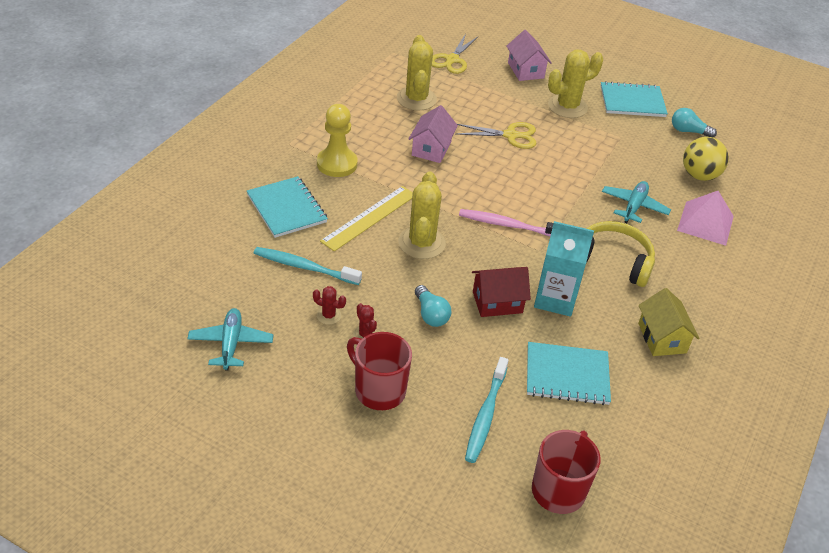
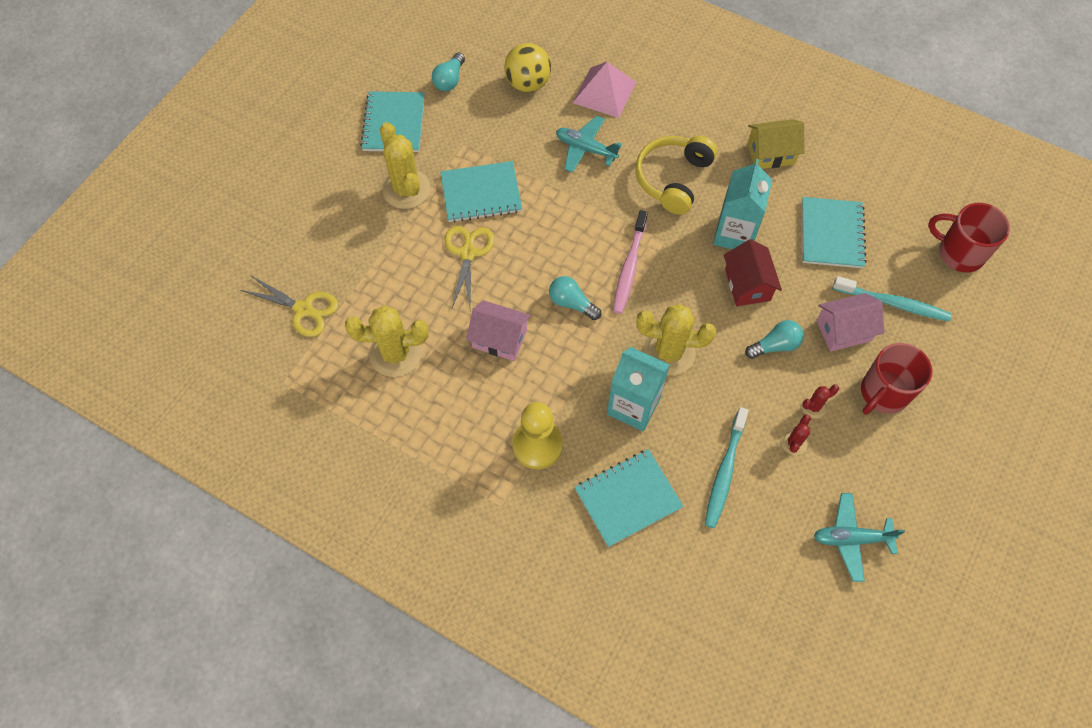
camera: 85 degrees left, 20 degrees up
(369, 217) = (633, 406): yellow ruler -> turquoise carton
(467, 189) = (572, 303): none -> turquoise light bulb
(525, 70) = (328, 226): pink house -> pink house (843, 330)
(571, 144) = (481, 193): none -> turquoise notebook

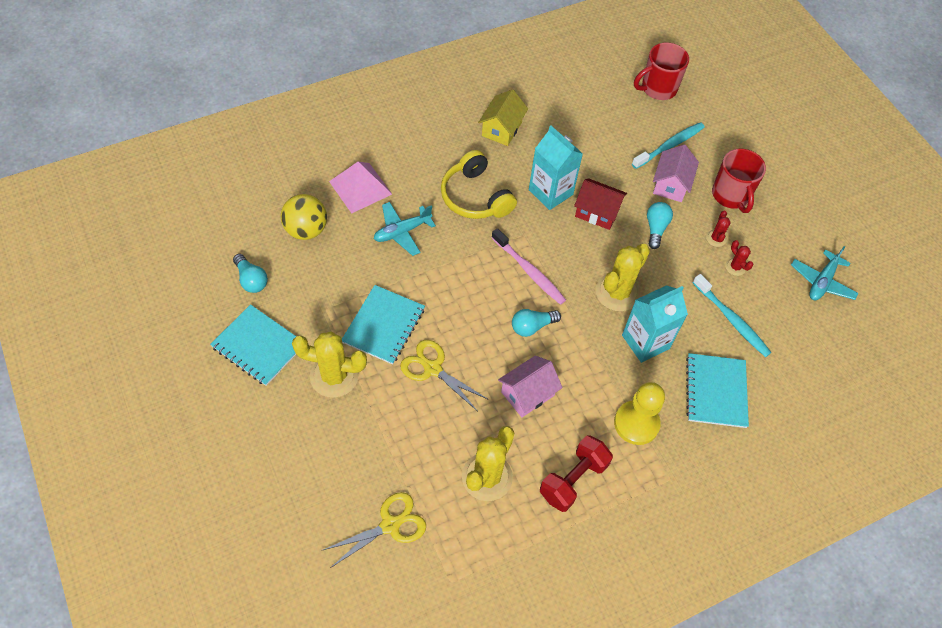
camera: 60 degrees left, 5 degrees down
(441, 423) = (573, 480): none -> red dumbbell
(831, 234) = (593, 141): turquoise notebook -> none

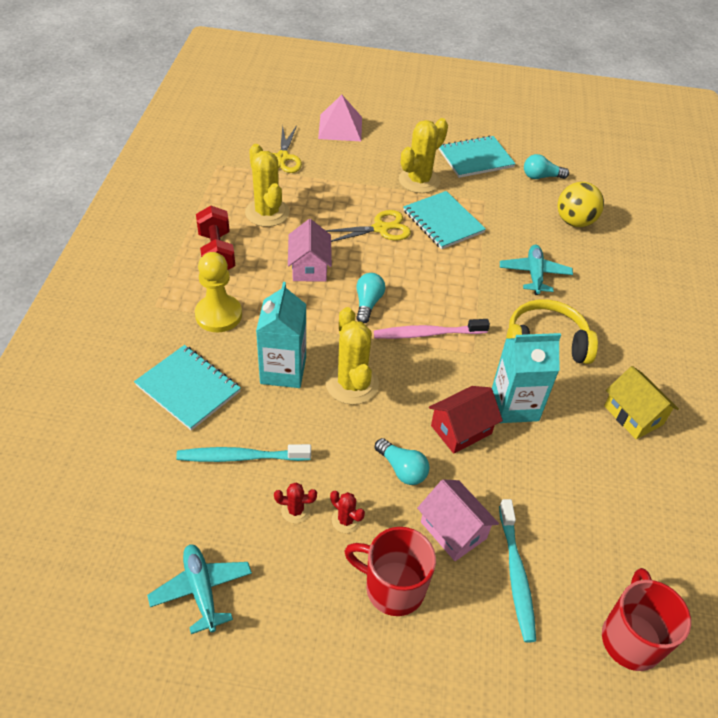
camera: 125 degrees right, 10 degrees down
(360, 187) = (606, 272): pink pyramid -> pink pyramid (340, 127)

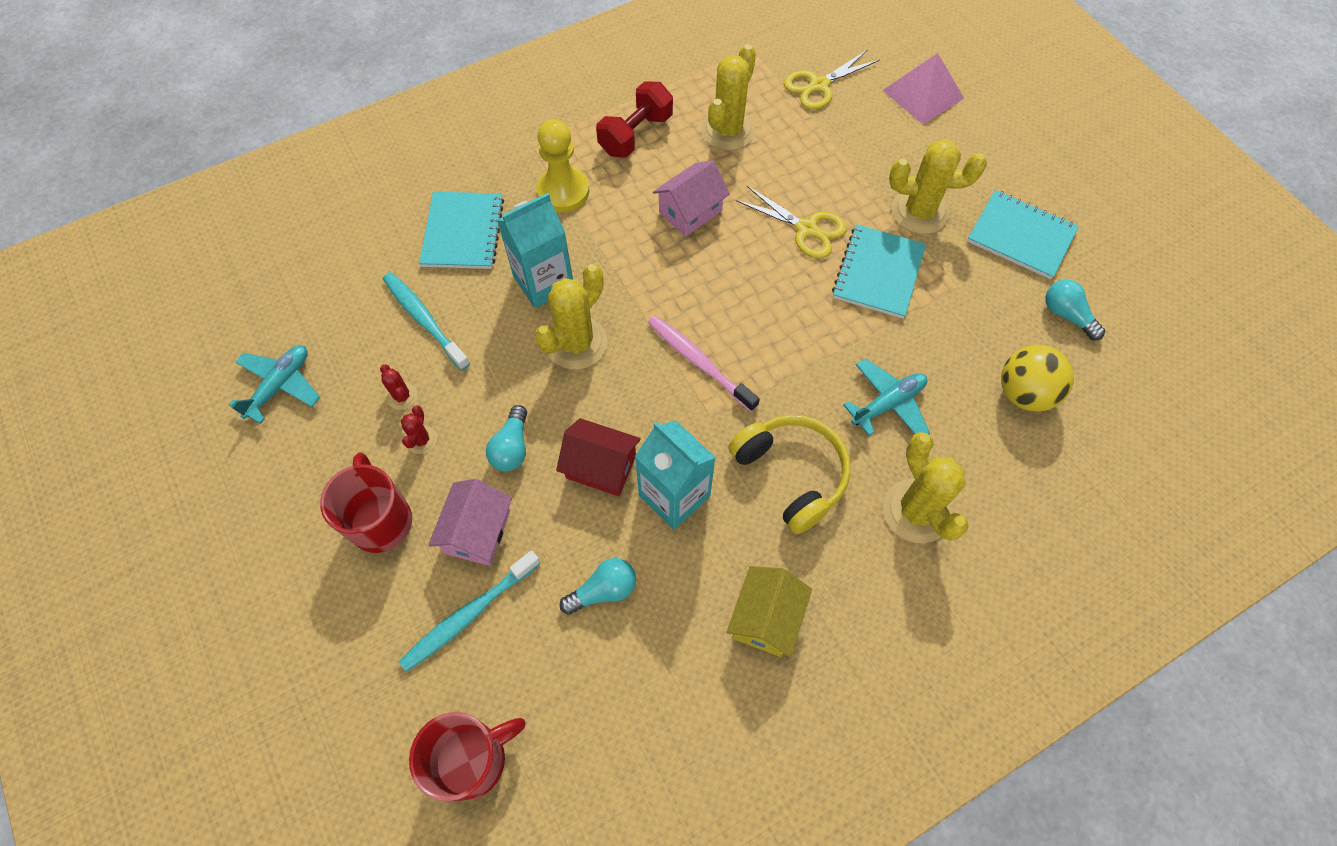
camera: 55 degrees right, 15 degrees up
(368, 303) = (690, 288): turquoise light bulb -> turquoise light bulb (603, 590)
(613, 308) = (916, 511): none -> yellow cactus

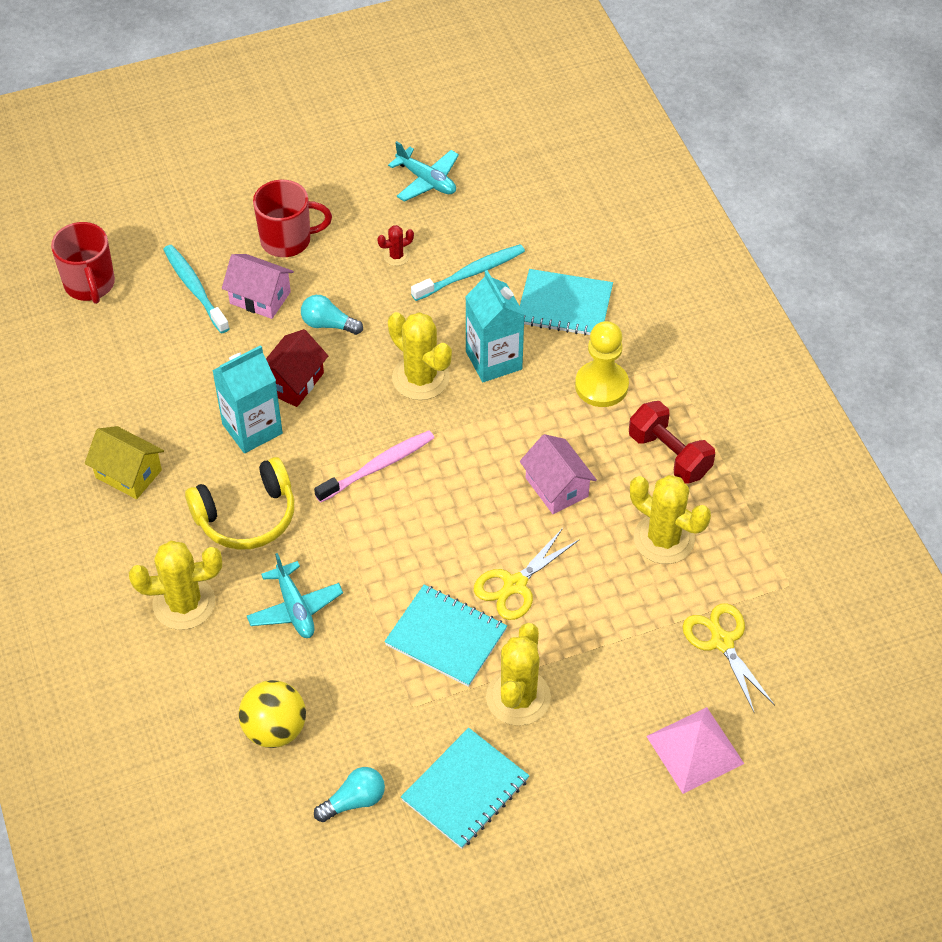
camera: 100 degrees right, 10 degrees down
(421, 440) = (351, 267): red cactus -> none
(603, 590) = (186, 372): turquoise light bulb -> none

